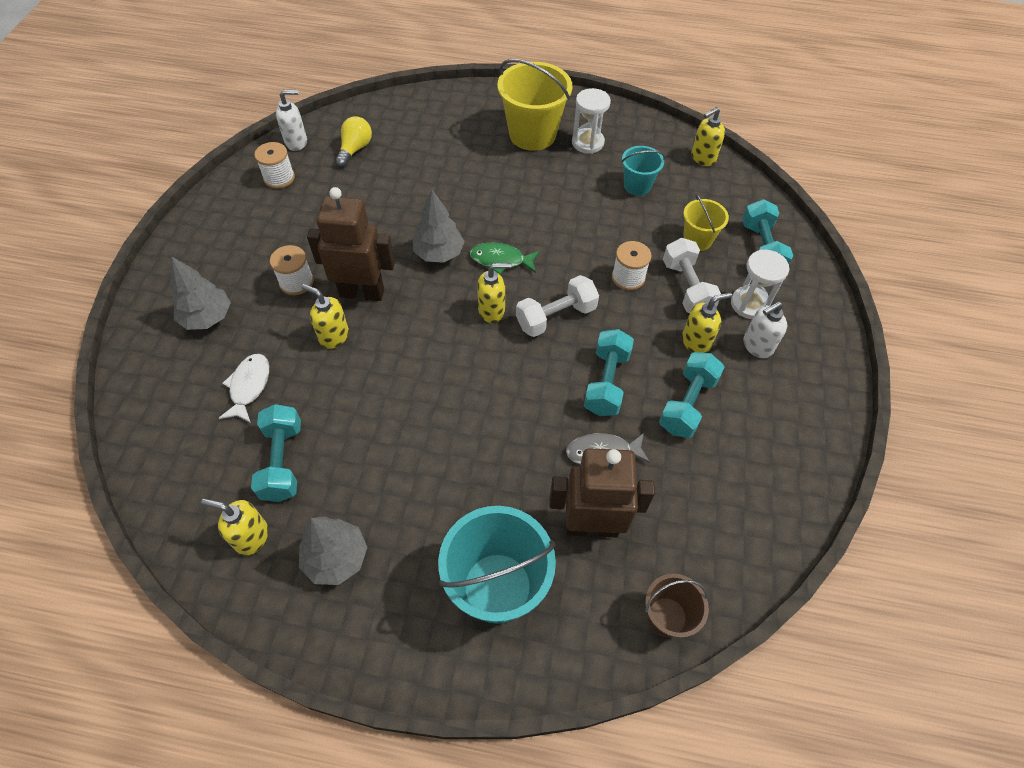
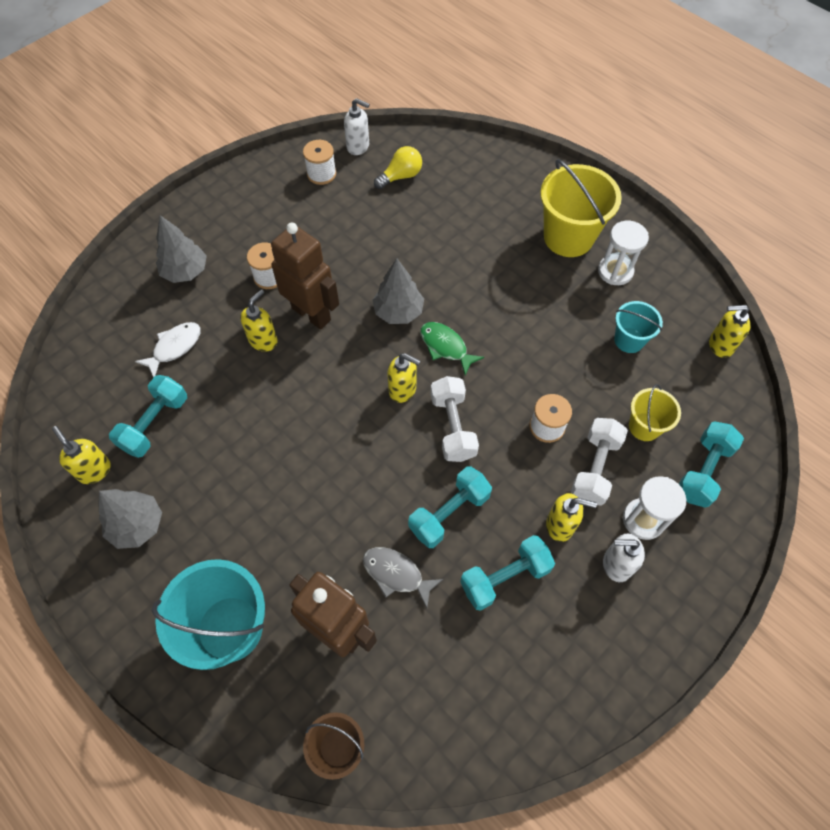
camera: 35 degrees right, 5 degrees up
(334, 336) = (263, 340): yellow soap dispenser -> yellow soap dispenser turned 60 degrees clockwise
(556, 317) = (452, 427): white dumbbell -> white dumbbell turned 75 degrees clockwise

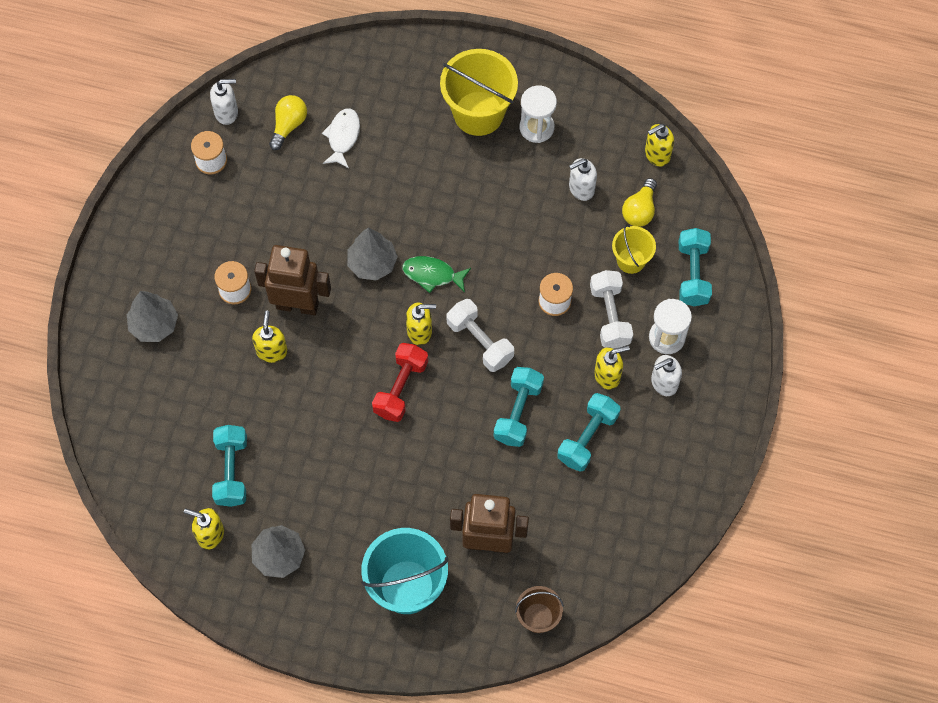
camera: 30 degrees left, 5 degrees up
(174, 347) = (198, 398): white fish -> white fish (343, 137)
(352, 430) = (400, 388): none -> red dumbbell
(396, 574) = (505, 480): grey fish -> none
(629, 340) = (581, 189): turquoise bucket -> white soap dispenser
(677, 386) = (640, 210): none -> yellow light bulb

